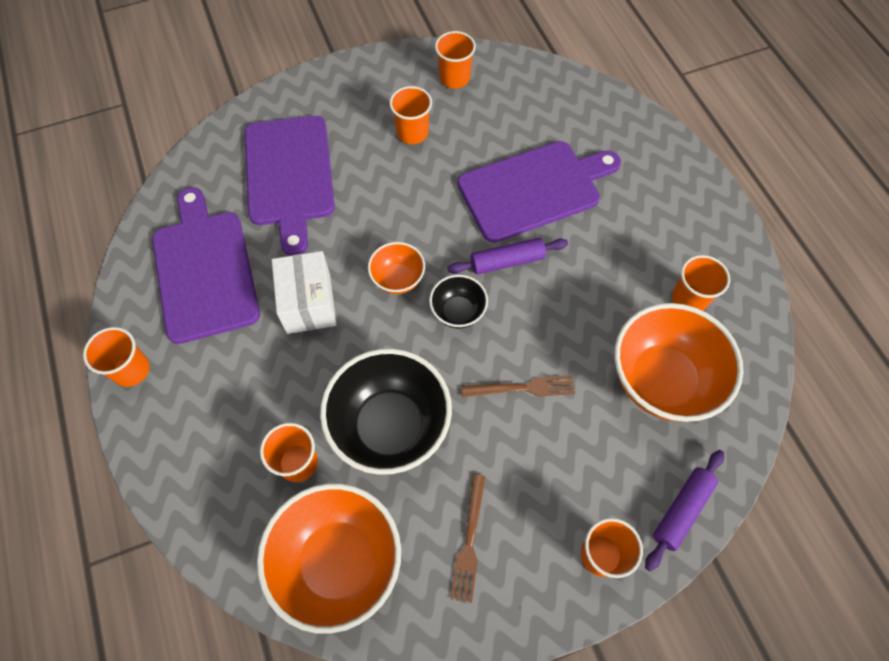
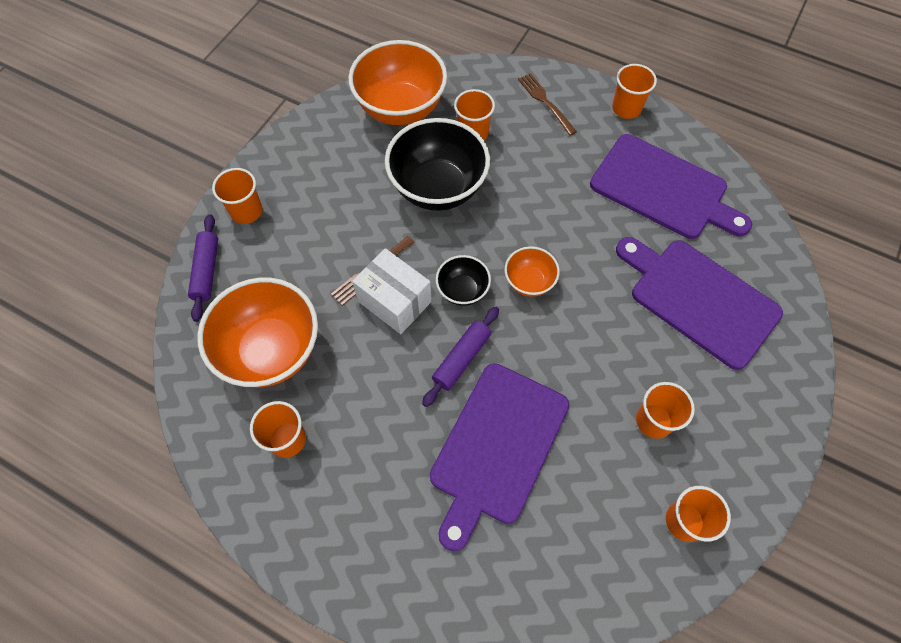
camera: 140 degrees right, 0 degrees up
(308, 303) = (571, 220): white box -> white box (394, 301)
(469, 542) = (334, 165): brown fork -> brown fork (545, 102)

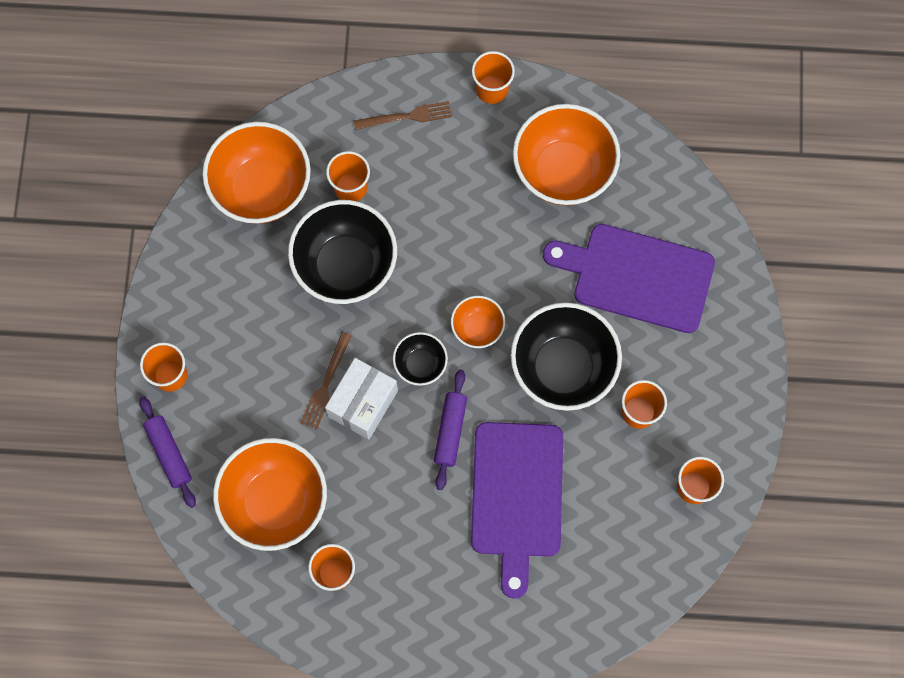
camera: 25 degrees left, 10 degrees up
(394, 301) = (363, 403): white box -> white box turned 75 degrees counterclockwise
(545, 102) = (407, 116): brown fork -> brown fork turned 135 degrees clockwise
(594, 348) = (562, 368): none -> black bowl
(663, 189) = (563, 171): purple cutting board -> orange bowl

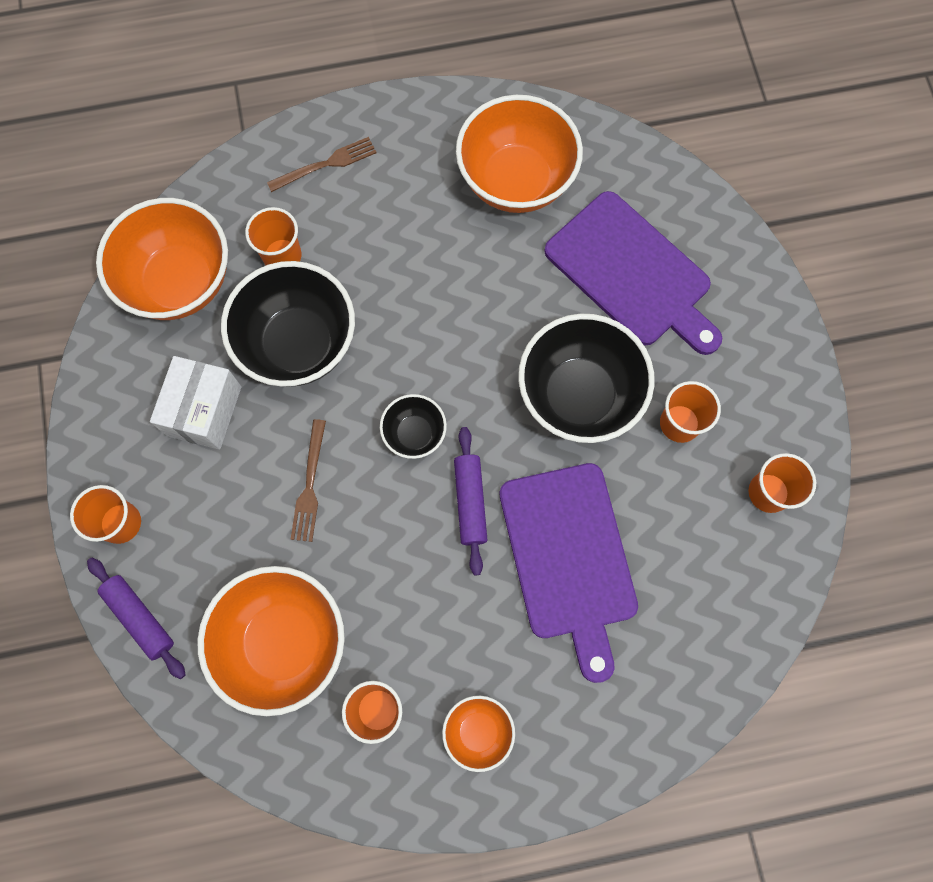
camera: 15 degrees left, 0 degrees up
(363, 403) = (359, 496): white box -> white box (204, 411)
(477, 328) = (469, 376): orange bowl -> orange bowl (478, 731)
(492, 89) = (413, 113): orange cup -> none
(637, 276) = (632, 273): purple cutting board -> purple cutting board turned 135 degrees counterclockwise

